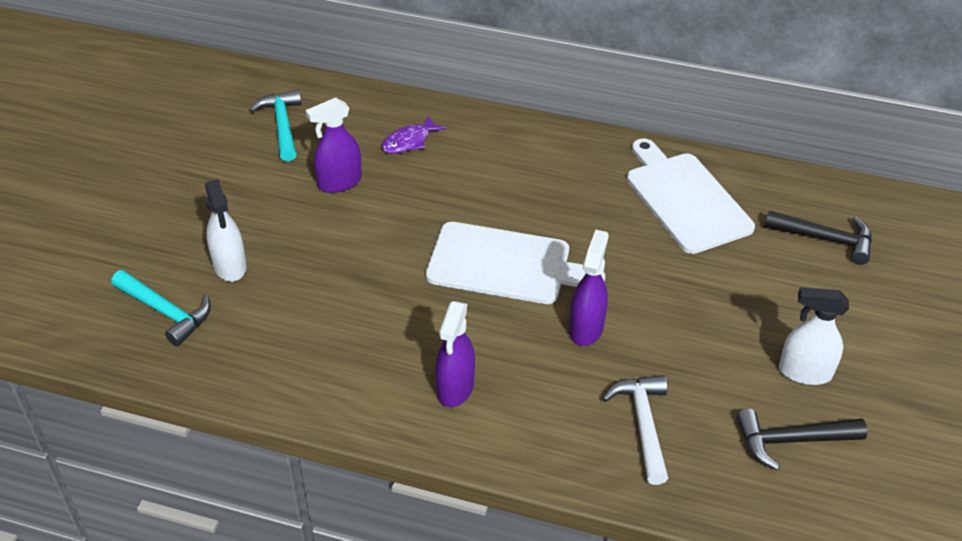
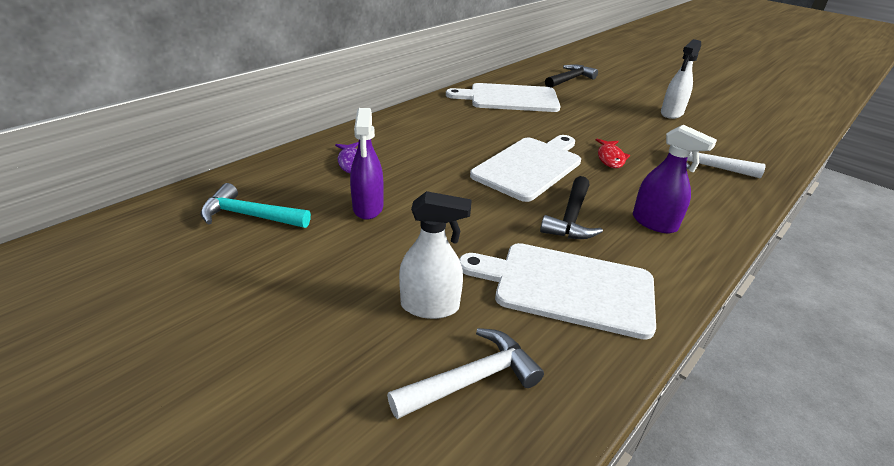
camera: 65 degrees left, 10 degrees down
(166, 312) = (472, 379): turquoise hammer -> white hammer
(300, 341) = (567, 288): none -> white cutting board
(586, 328) = (610, 158): purple spray bottle -> red fish
(791, 441) = (724, 131): black hammer -> black hammer (571, 218)

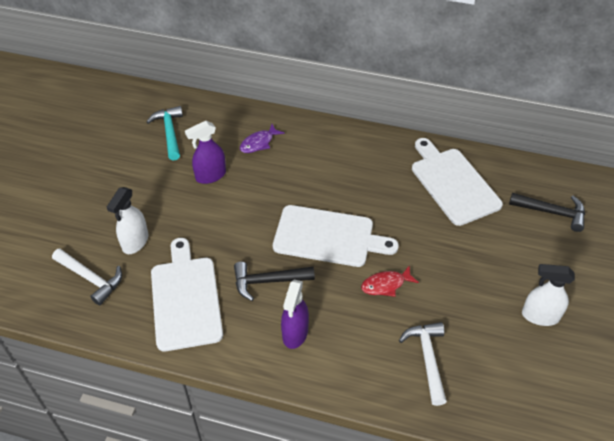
camera: 65 degrees right, 15 degrees up
(430, 306) = (135, 242): white spray bottle -> white spray bottle turned 45 degrees clockwise

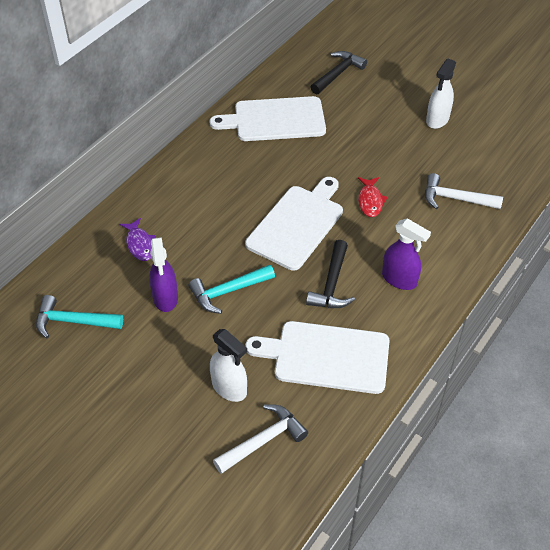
camera: 70 degrees left, 0 degrees up
(231, 212) = (228, 292): none -> turquoise hammer

